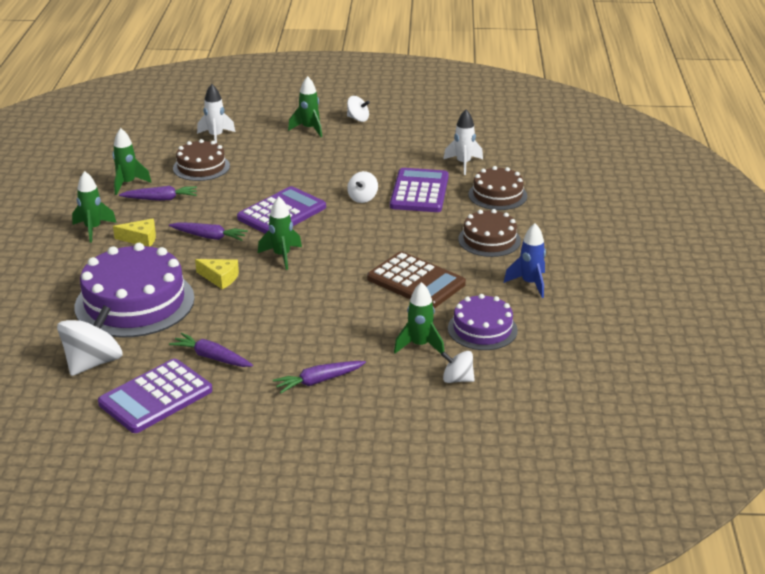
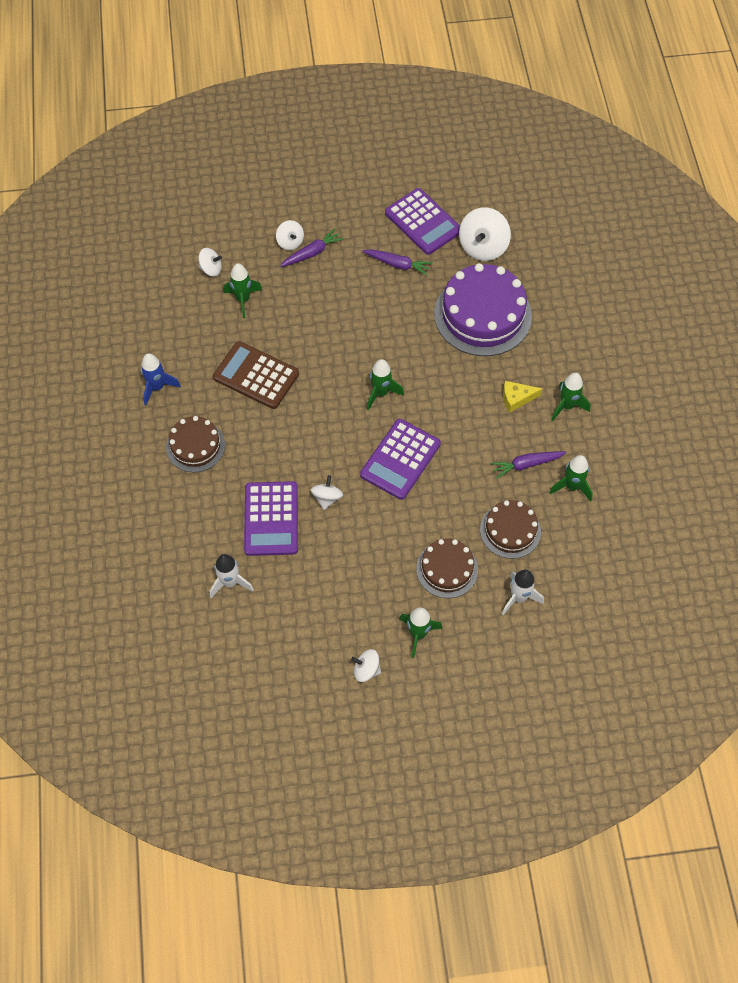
camera: 170 degrees right, 30 degrees up
(156, 397) = (423, 222): purple calculator -> purple calculator turned 105 degrees clockwise
(209, 237) = (455, 411): purple carrot -> none
(220, 278) = (424, 355): yellow cheese -> none
(345, 395) = (290, 242): none -> white spinning top
(482, 329) = (195, 325): purple cake -> none
(497, 195) = (190, 525): brown cake -> brown cake (447, 569)

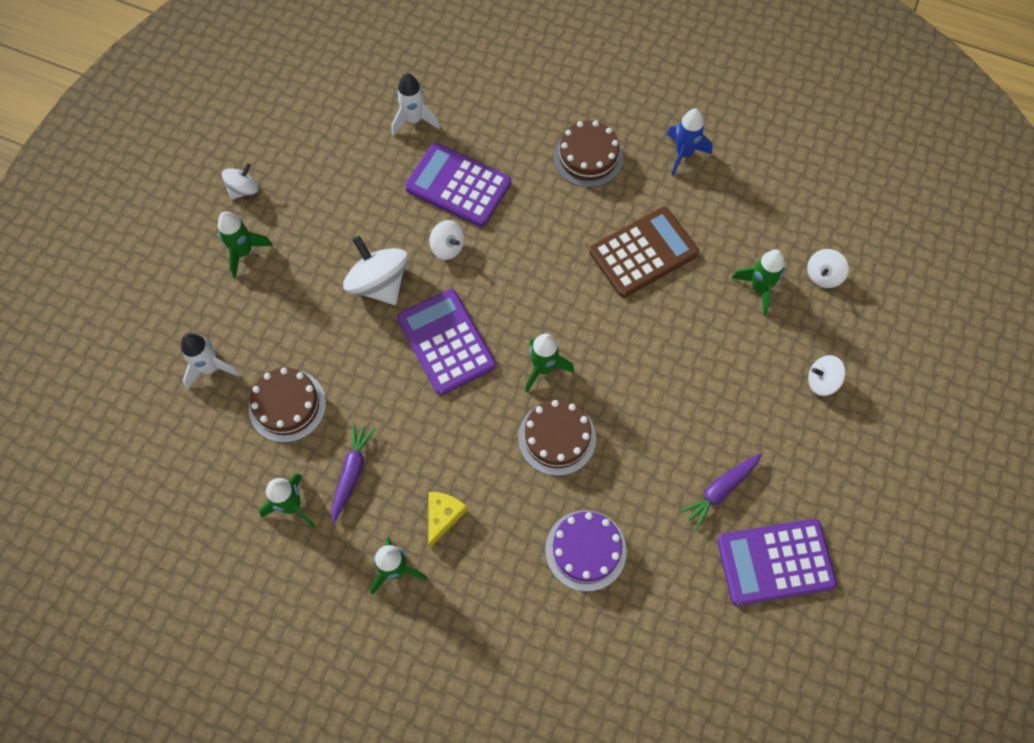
camera: 120 degrees right, 5 degrees up
(312, 253) = (792, 398): purple carrot -> none
(447, 569) = (290, 317): brown cake -> brown cake (557, 438)
(482, 315) = (585, 550): purple cake -> purple cake, size x0.57
(483, 247) = (693, 617): white spinning top -> white spinning top (379, 283)

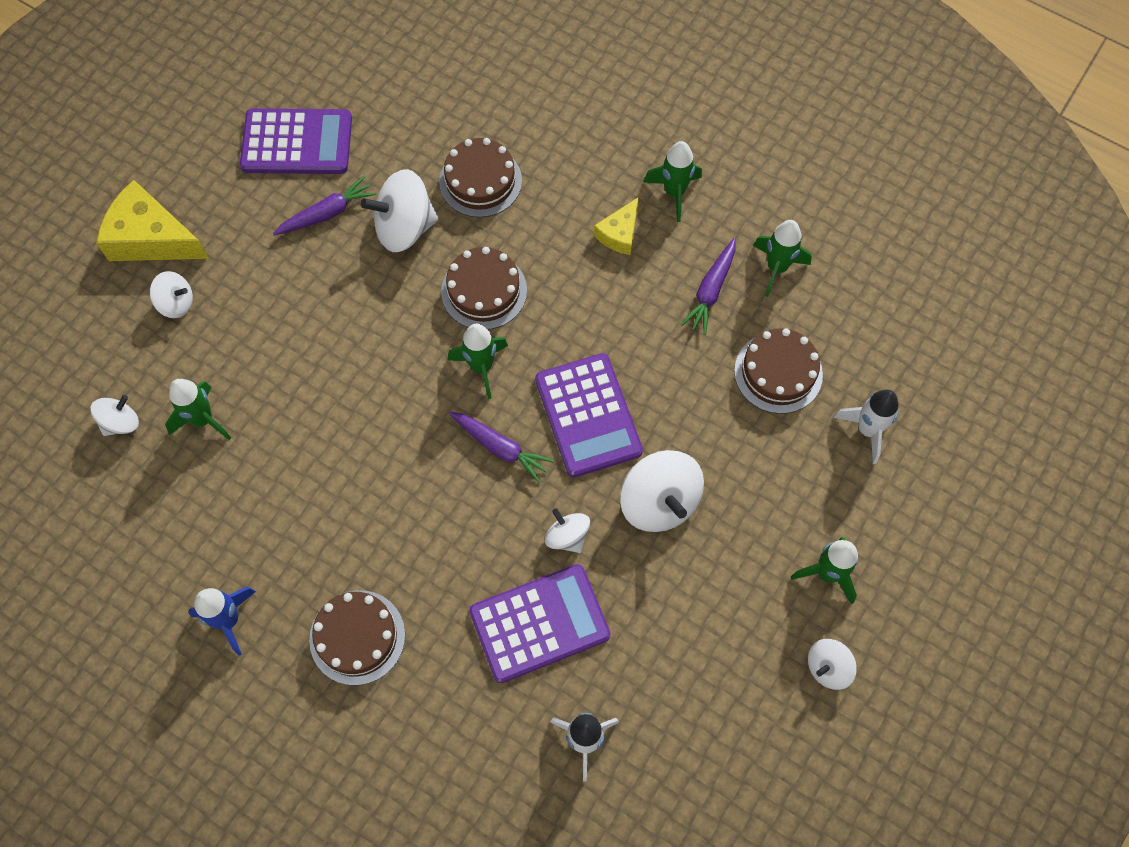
camera: 170 degrees left, 0 degrees up
(458, 185) = (539, 623): purple calculator -> purple calculator turned 60 degrees counterclockwise
(513, 305) = (500, 447): none -> purple carrot
(585, 550) = (480, 181): purple cake -> brown cake
(643, 252) = (325, 488): brown calculator -> none
(644, 488) = (404, 227): none -> white spinning top
(870, 438) = (151, 238): none -> yellow cheese

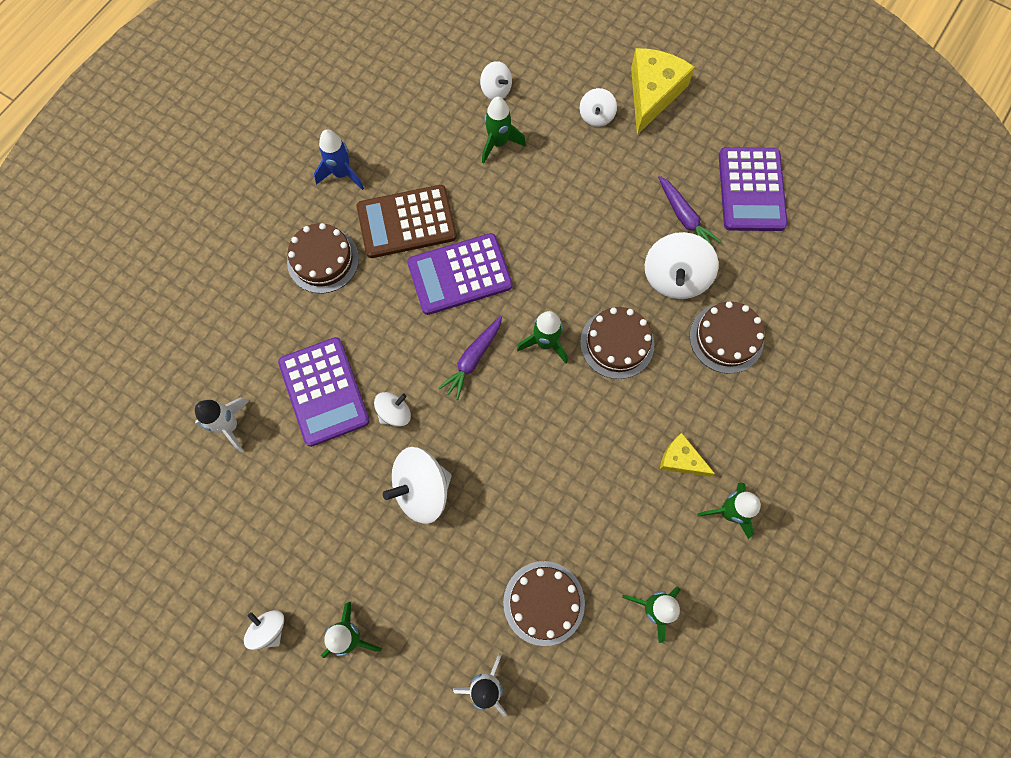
camera: 90 degrees right, 5 degrees up
(309, 531) = (406, 222): none -> brown calculator
(404, 227) = (675, 278): white spinning top -> white spinning top turned 150 degrees counterclockwise
(588, 415) = (501, 430): purple calculator -> purple calculator (459, 274)
(711, 290) = (626, 543): purple carrot -> none

